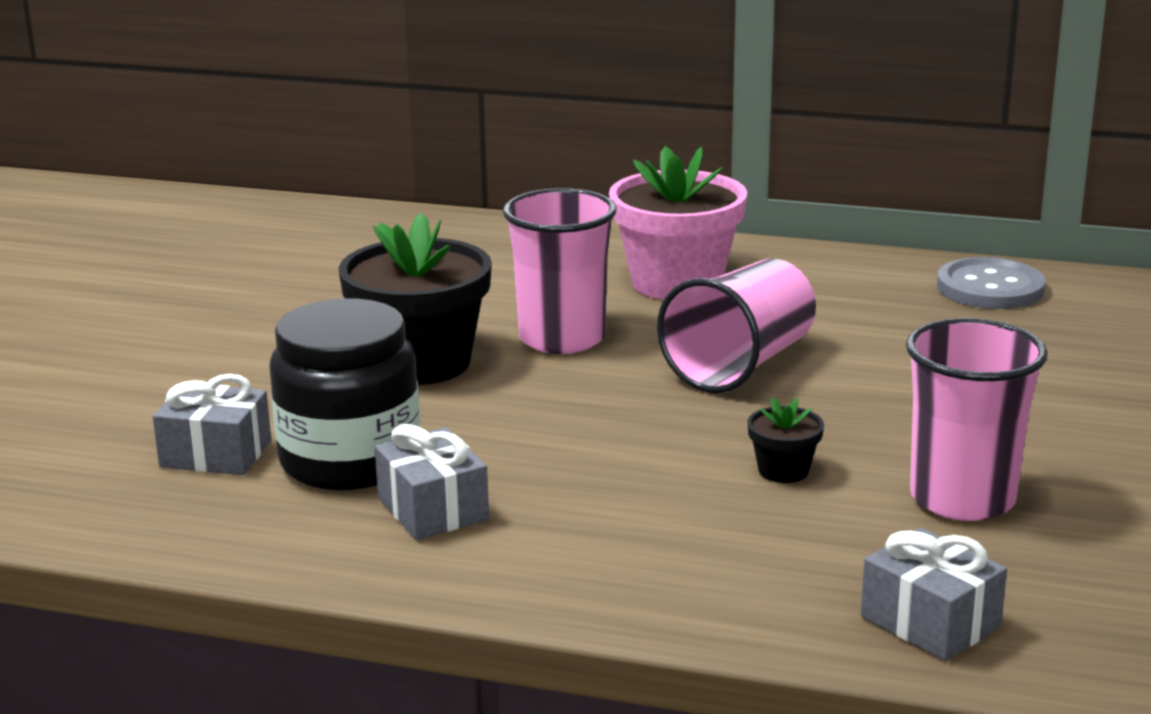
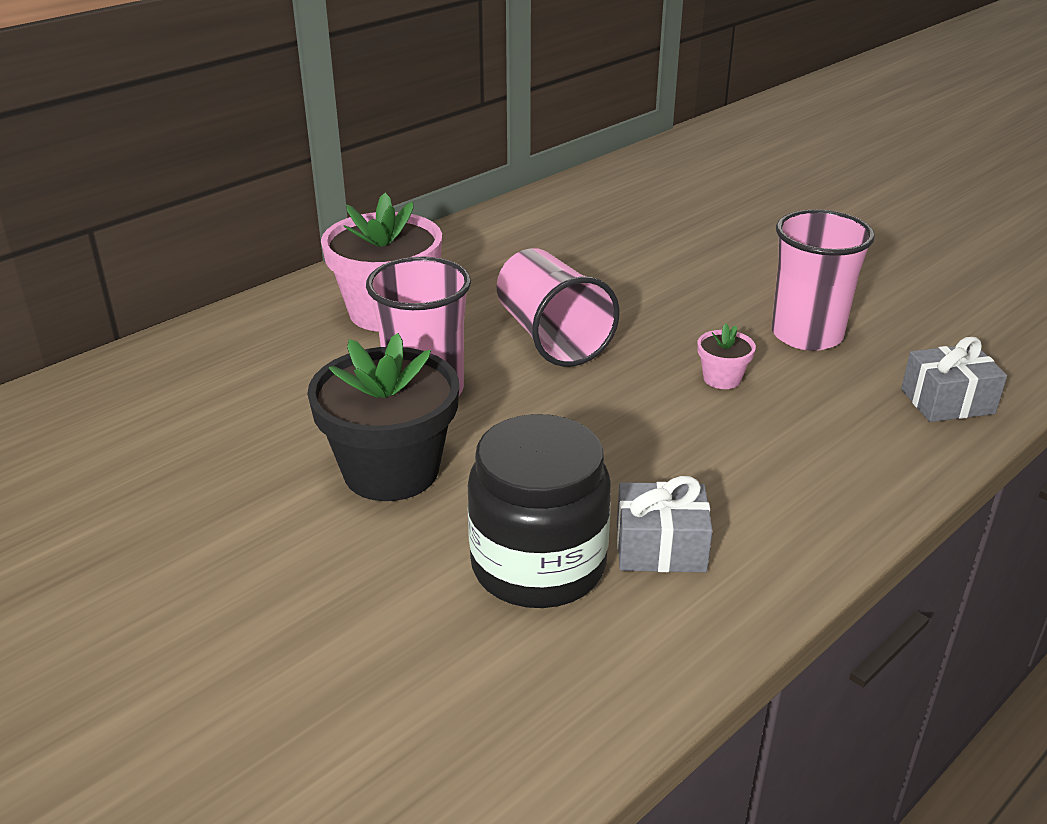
camera: 60 degrees left, 10 degrees up
(216, 454) = (451, 644): grey gift -> none
(783, 470) = (722, 378): black flower pot -> pink flower pot
(990, 288) = (536, 218): grey button -> none

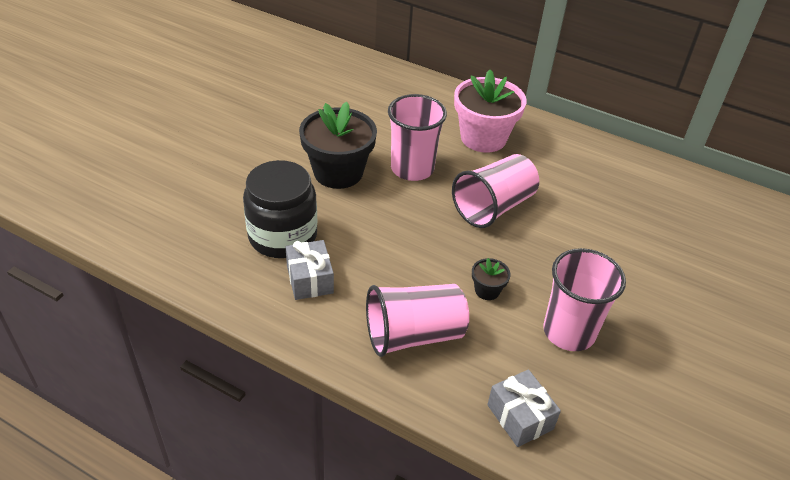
camera: 70 degrees right, 10 degrees up
(722, 378) = (487, 290): pink flower pot -> black flower pot
(800, 459) = (414, 335): none -> pink cup

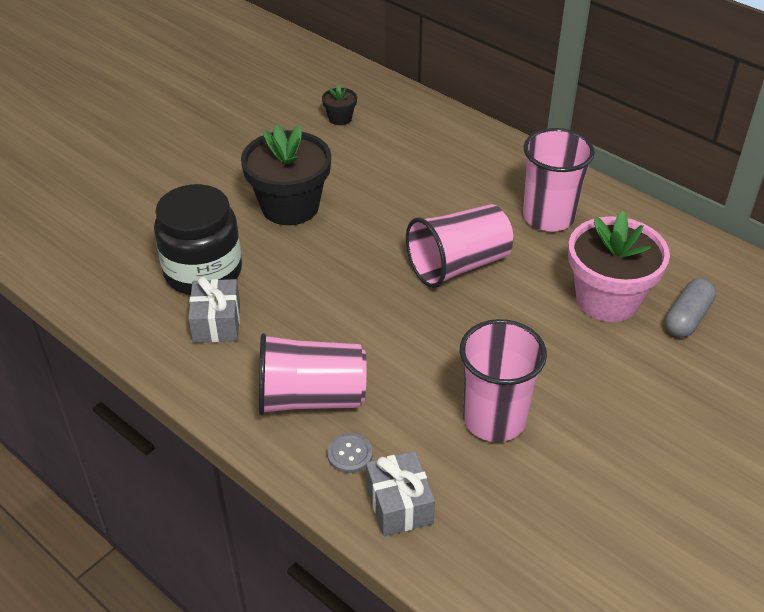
camera: 15 degrees right, 0 degrees up
(412, 168) = (377, 211): pink cup -> pink cup (548, 217)
(463, 379) = (350, 454): none -> grey button
(483, 138) = (477, 183): pink flower pot -> pink flower pot (607, 299)
(487, 290) = (414, 360): black flower pot -> black flower pot (340, 118)
(682, 229) = (687, 318): none -> grey capsule

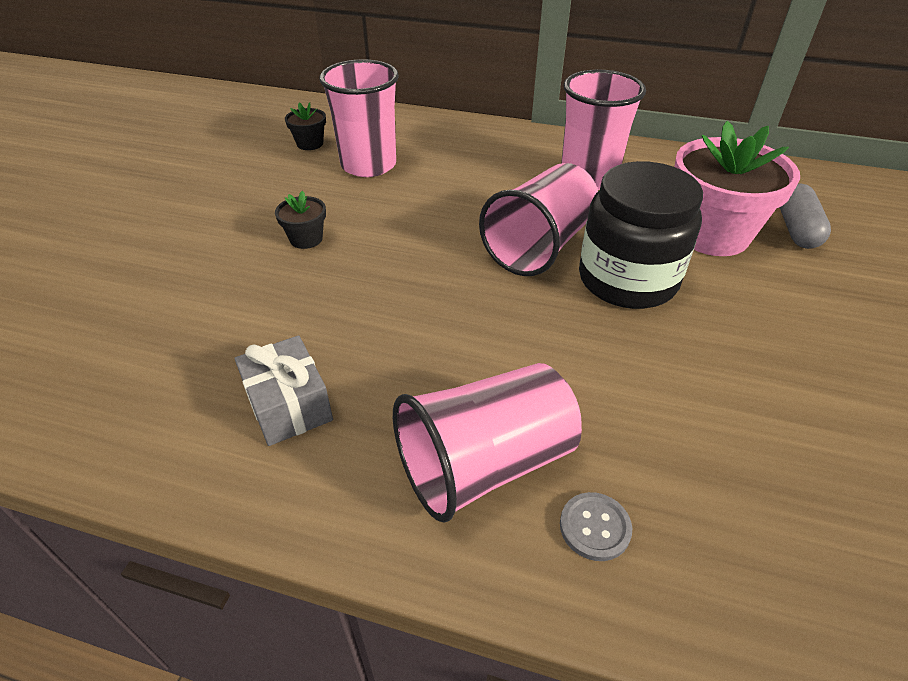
camera: 25 degrees left, 0 degrees up
(203, 271) = (233, 344): black jar -> black jar (627, 279)
(290, 206) = (306, 239): black flower pot -> black flower pot, size x0.44
(399, 504) = (717, 578): grey gift -> none
(494, 419) = (723, 403): pink cup -> pink cup (368, 165)

